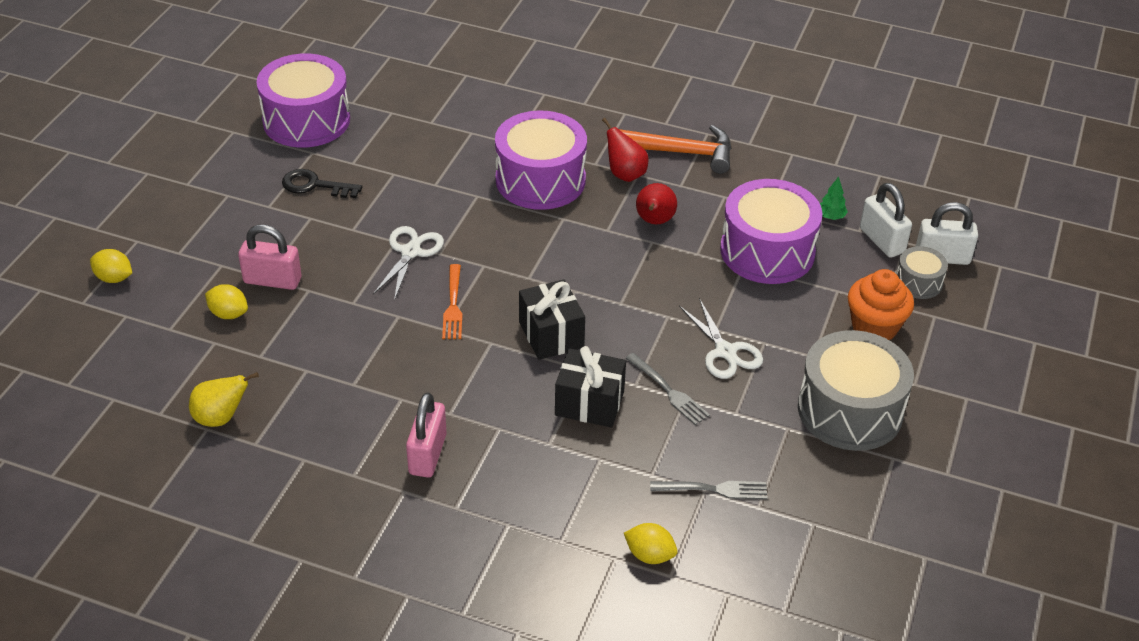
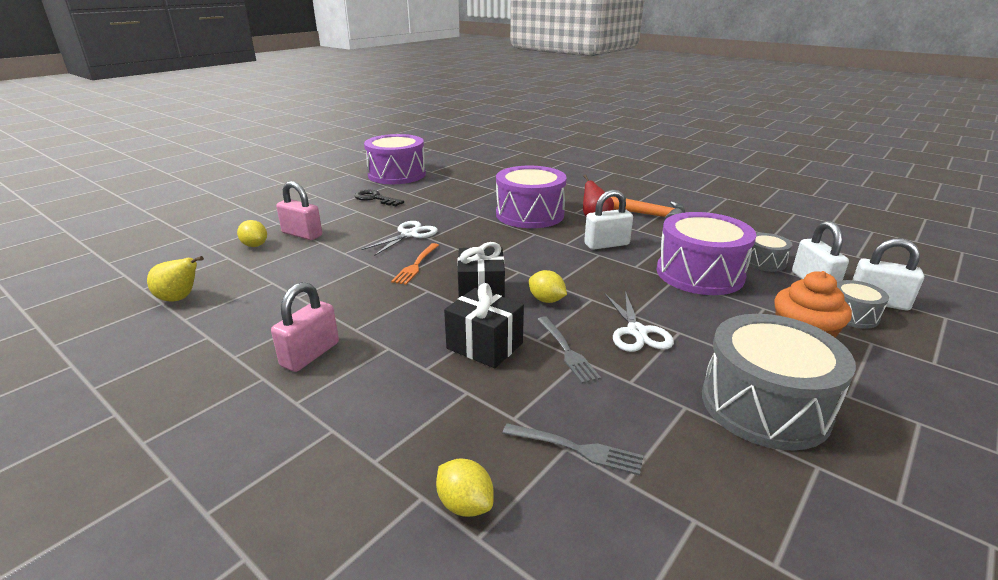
camera: 20 degrees right, 15 degrees down
(114, 278) = (206, 219): yellow lemon -> yellow lemon (546, 300)
(654, 221) = (606, 244): red pear -> white padlock
(830, 217) = (764, 262): green tree -> grey drum

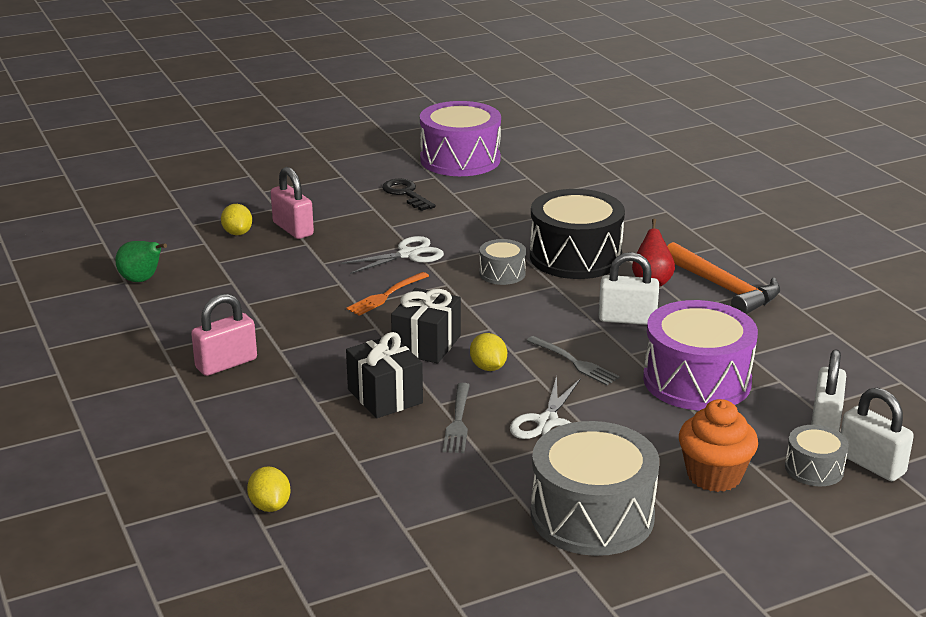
camera: 25 degrees right, 0 degrees up
(180, 298) = (142, 280): yellow pear -> green pear
(530, 214) = (575, 257): purple drum -> black drum
(577, 449) = (387, 498): grey fork -> grey fork (575, 362)
(764, 262) = (799, 386): grey drum -> grey drum (502, 273)

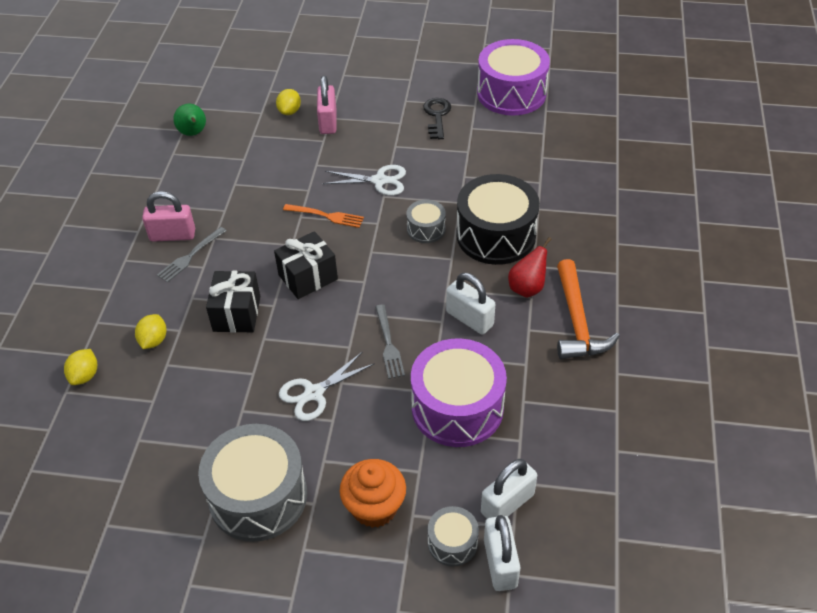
camera: 35 degrees right, 20 degrees up
(386, 295) = (326, 216): orange fork -> orange fork turned 150 degrees counterclockwise
(458, 421) = (259, 361): grey fork -> grey fork (190, 256)
(488, 367) = (326, 319): yellow lemon -> yellow lemon (154, 340)

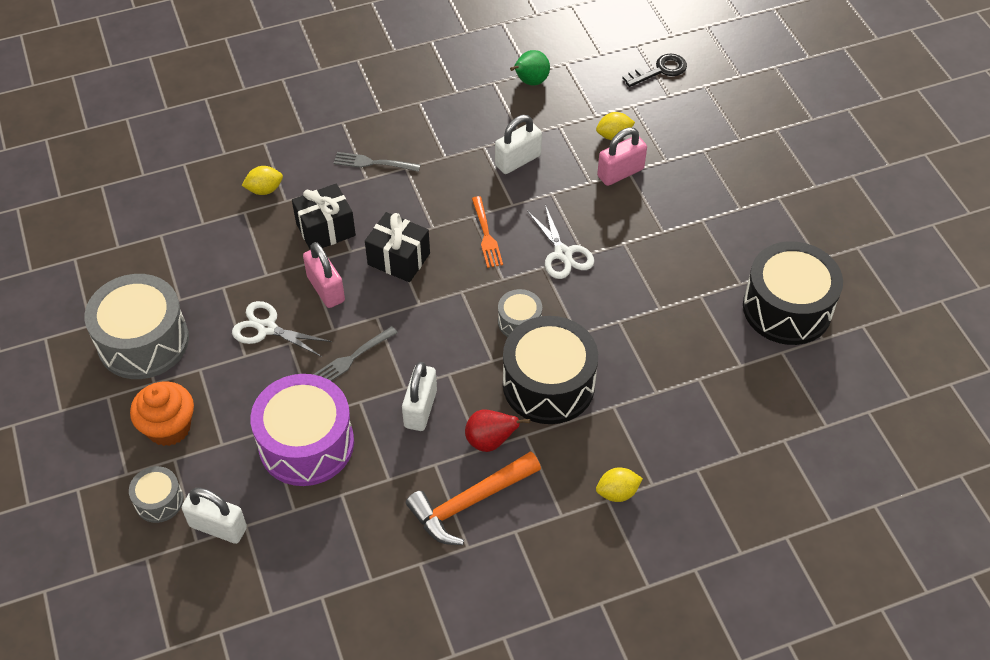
camera: 60 degrees right, 5 degrees up
(85, 376) = (205, 166): yellow lemon -> yellow lemon (617, 492)
(172, 235) = (390, 137): pink padlock -> pink padlock (326, 289)
(437, 116) = (697, 257): black key -> black key (660, 70)
(500, 563) = (154, 546): white padlock -> white padlock (518, 160)
(511, 93) = (787, 308): purple drum -> black drum

